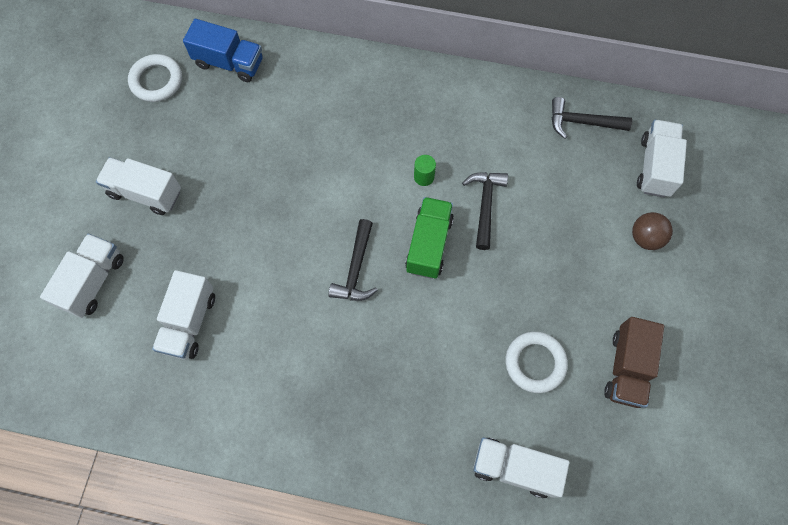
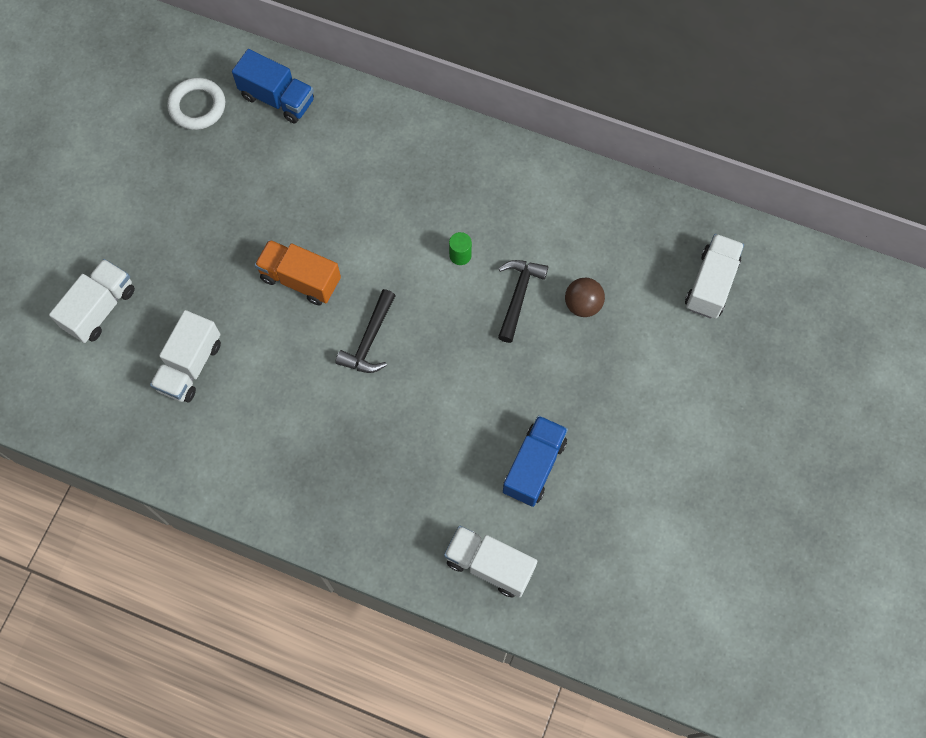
camera: 10 degrees right, 0 degrees up
(145, 193) = (167, 225): white truck -> none
(280, 223) = (300, 279): none -> orange truck
(429, 244) = (450, 327): green truck -> none
(535, 363) = (534, 466): white ring -> blue truck
(582, 122) = (643, 223): black hammer -> none
(627, 368) = (627, 487): brown truck -> none
(645, 238) = (681, 358): brown ball -> brown ball (583, 305)

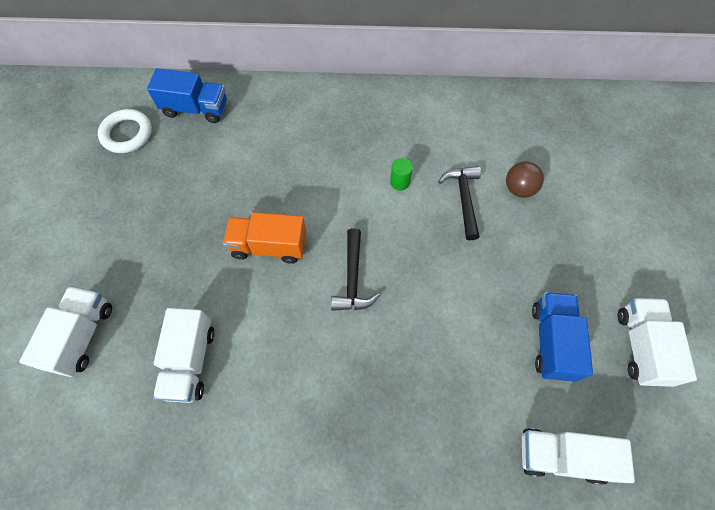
camera: 20 degrees left, 5 degrees down
(711, 284) = (608, 141): white truck -> white truck (641, 346)

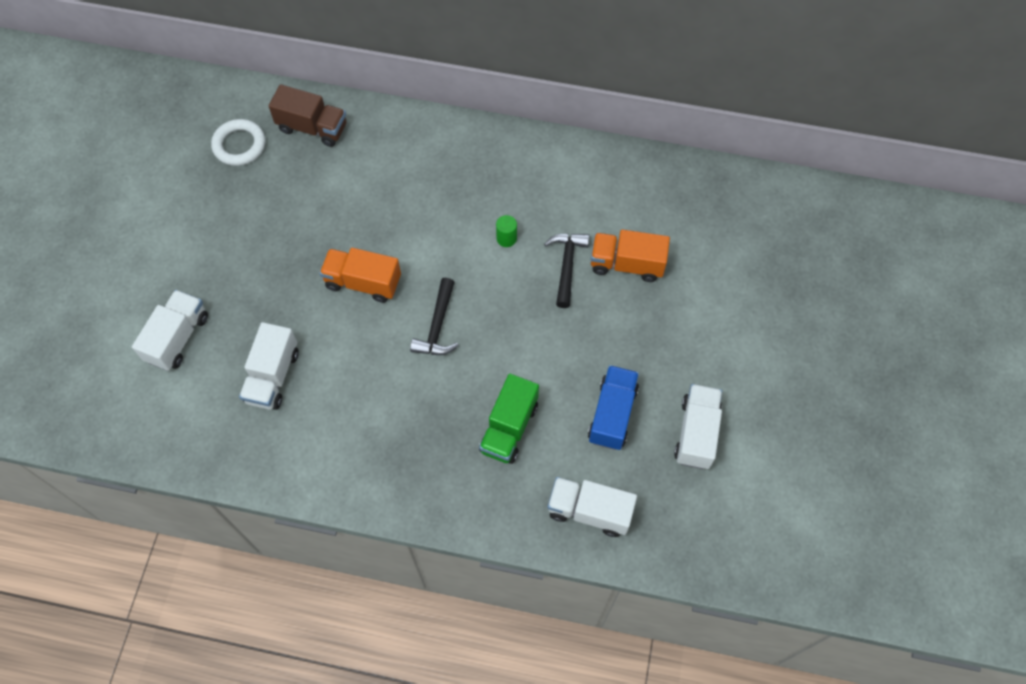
camera: 10 degrees right, 0 degrees up
(195, 109) = (312, 127): blue truck -> brown truck
(451, 375) = (509, 428): none -> green truck
(519, 189) = (626, 264): brown ball -> orange truck

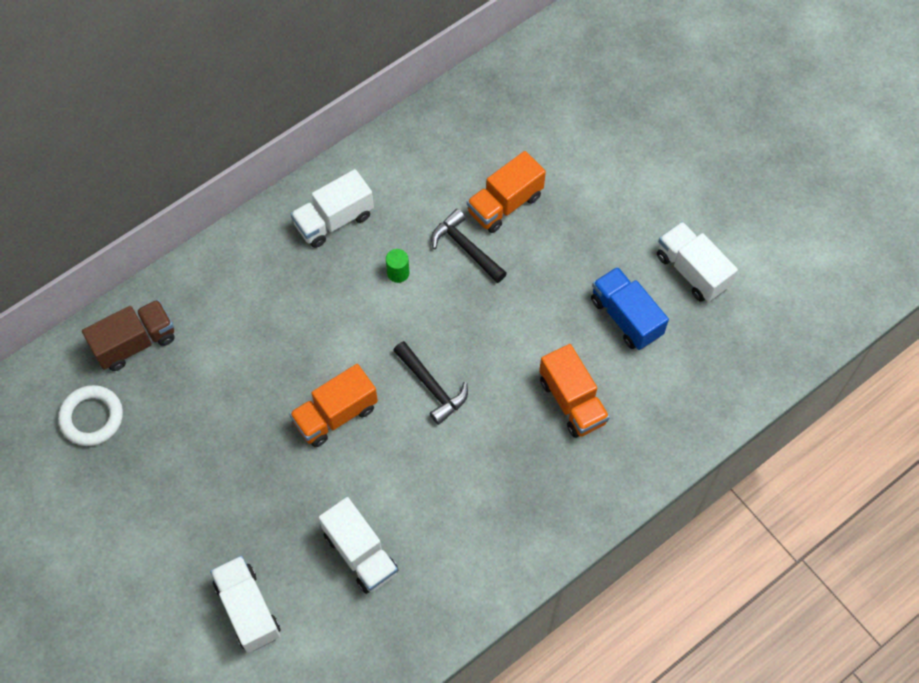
camera: 50 degrees left, 0 degrees up
(509, 428) = (572, 401): green truck -> orange truck
(589, 511) = (692, 396): white truck -> white truck (334, 220)

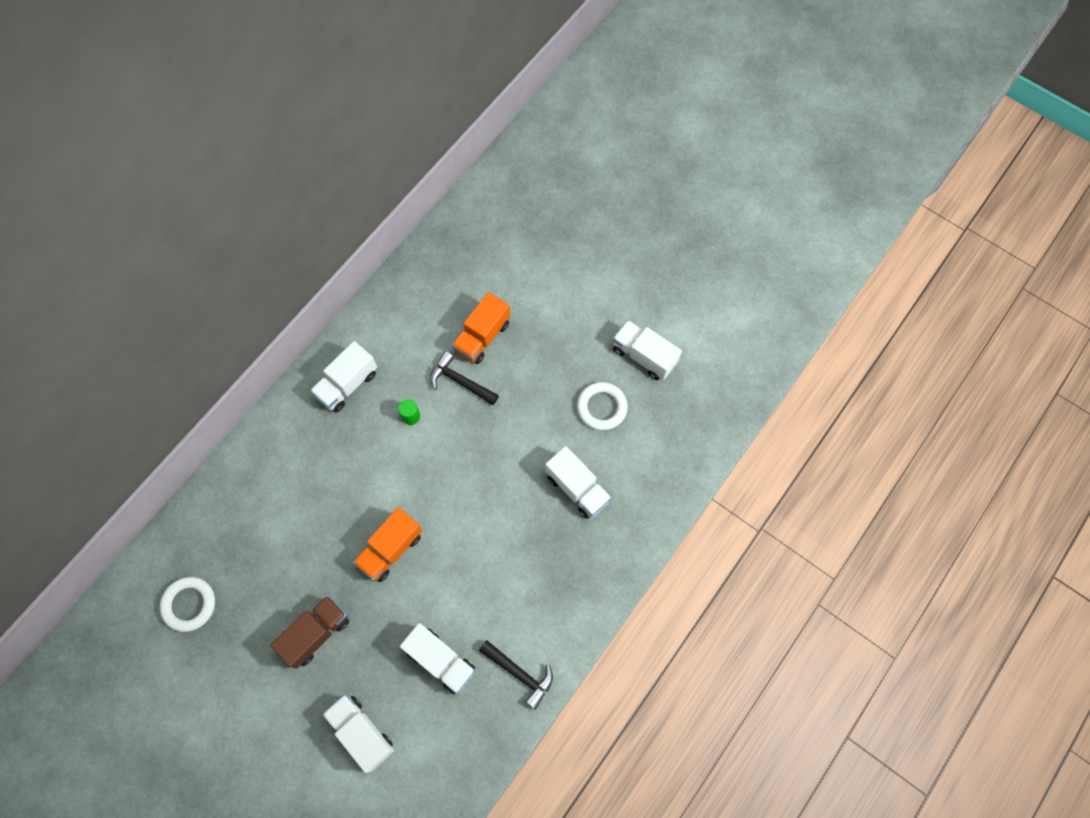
camera: 15 degrees left, 5 degrees up
(135, 343) = (209, 531): brown truck -> brown truck (316, 633)
(432, 387) = (462, 505): black hammer -> black hammer (519, 673)
(572, 401) = (577, 488): orange truck -> white truck
(626, 317) = (601, 407): blue truck -> white ring

